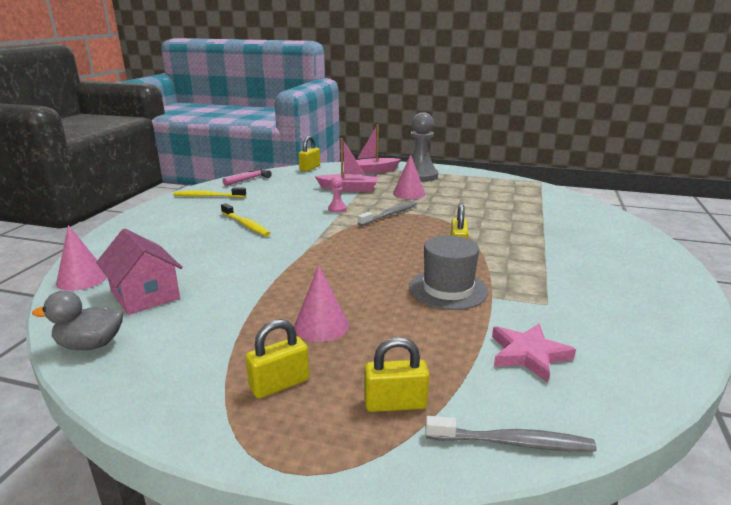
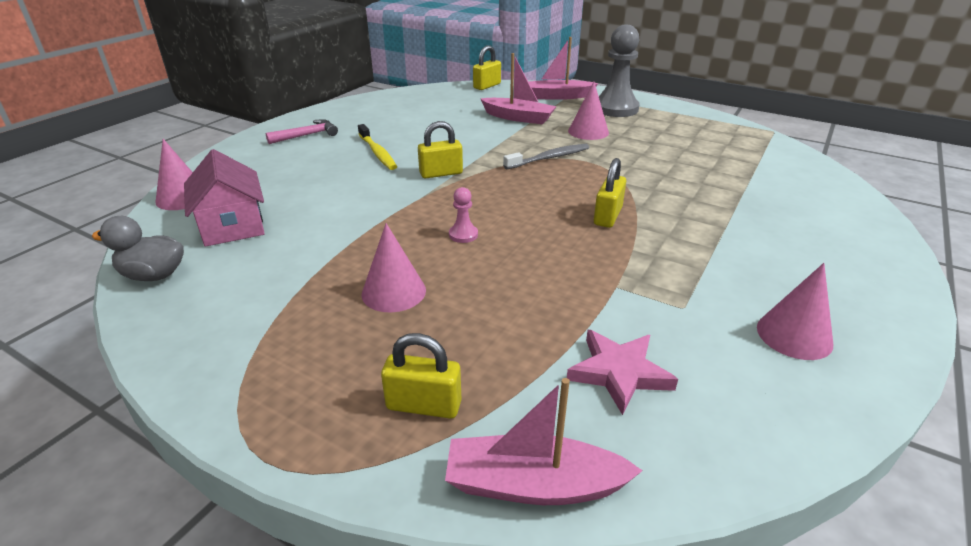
camera: 15 degrees right, 10 degrees up
(208, 196) = (355, 112): yellow toothbrush -> none
(249, 179) = (410, 94): pink hammer -> pink hammer (307, 135)
(279, 384) = (312, 356): yellow padlock -> yellow padlock (441, 173)
(337, 209) = (490, 143): pink pawn -> pink pawn (463, 235)
(448, 289) = (566, 268): grey hat -> none
(512, 442) = (533, 484): grey toothbrush -> pink boat
(630, 310) = (794, 335): none -> pink cone

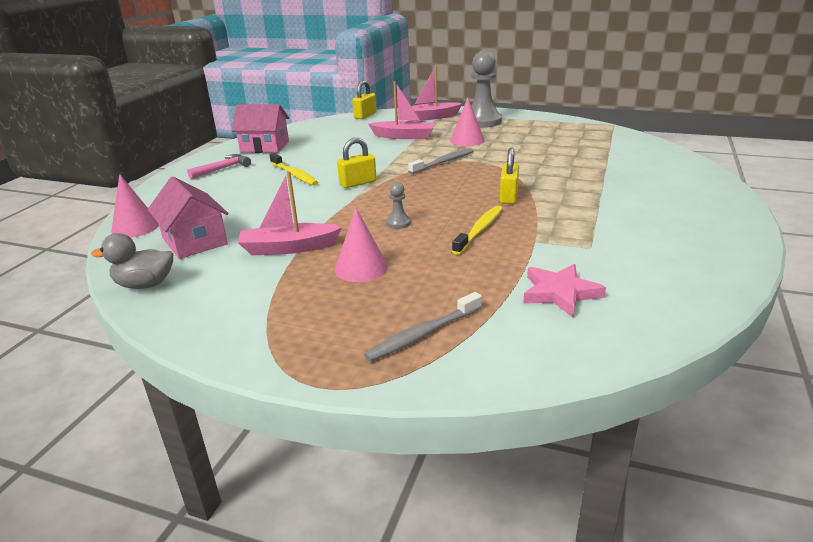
camera: 10 degrees left, 5 degrees down
(363, 113) = (265, 147): none -> pink house
(424, 405) = (423, 334): yellow padlock -> grey toothbrush
(463, 235) = (398, 223): pink pawn -> grey pawn
(533, 484) = (527, 366): pink boat -> pink boat (288, 248)
(554, 259) = (479, 230): none -> yellow toothbrush
(794, 335) = (675, 253): pink cone -> none

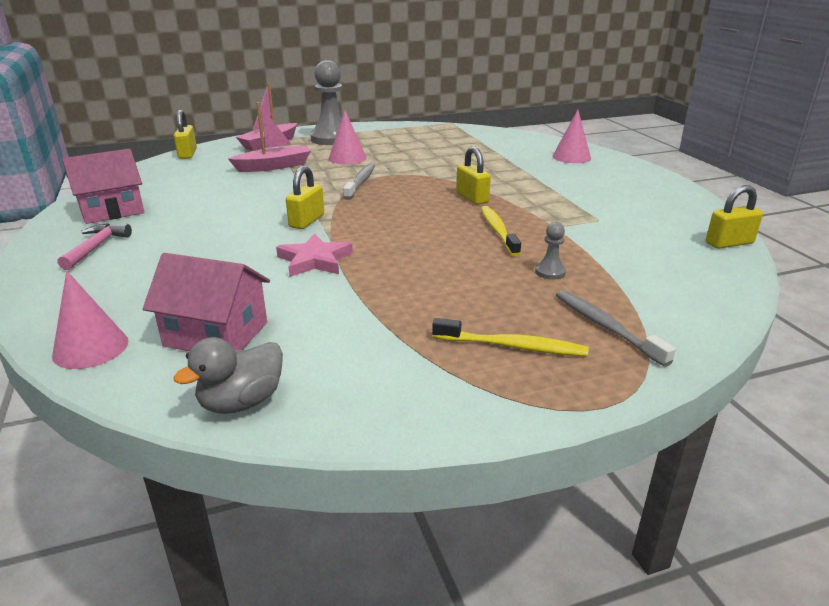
camera: 40 degrees left, 0 degrees up
(288, 248) = (348, 302): pink boat -> none
(294, 174) = (213, 230): yellow toothbrush -> yellow toothbrush (512, 346)
(361, 268) = (456, 295): pink cone -> pink cone (571, 157)
(398, 223) = (417, 246): grey pawn -> grey pawn (550, 272)
(423, 334) = (606, 327): grey toothbrush -> grey toothbrush turned 135 degrees clockwise
(560, 293) = (638, 259): pink star -> pink star (315, 260)
(690, 312) = (729, 243): none -> yellow padlock

